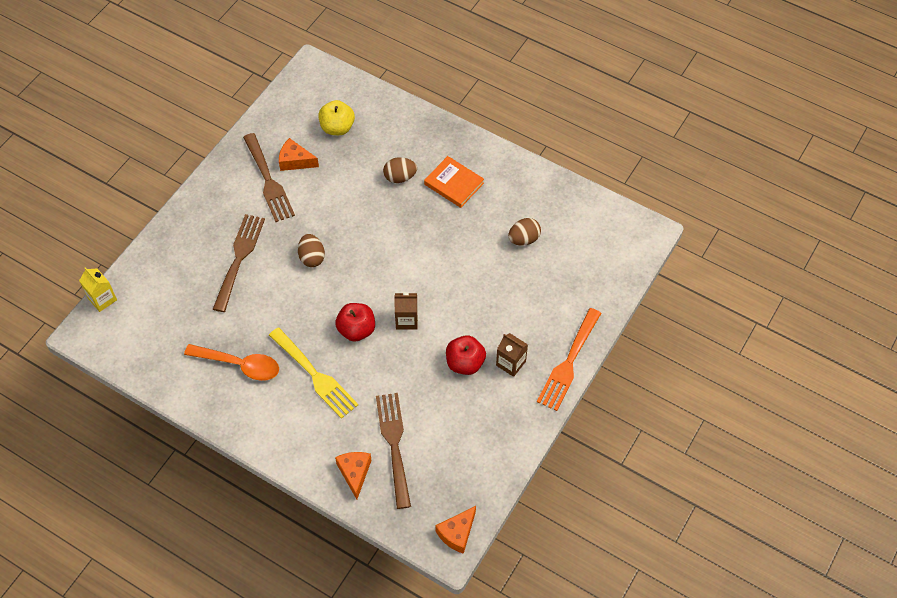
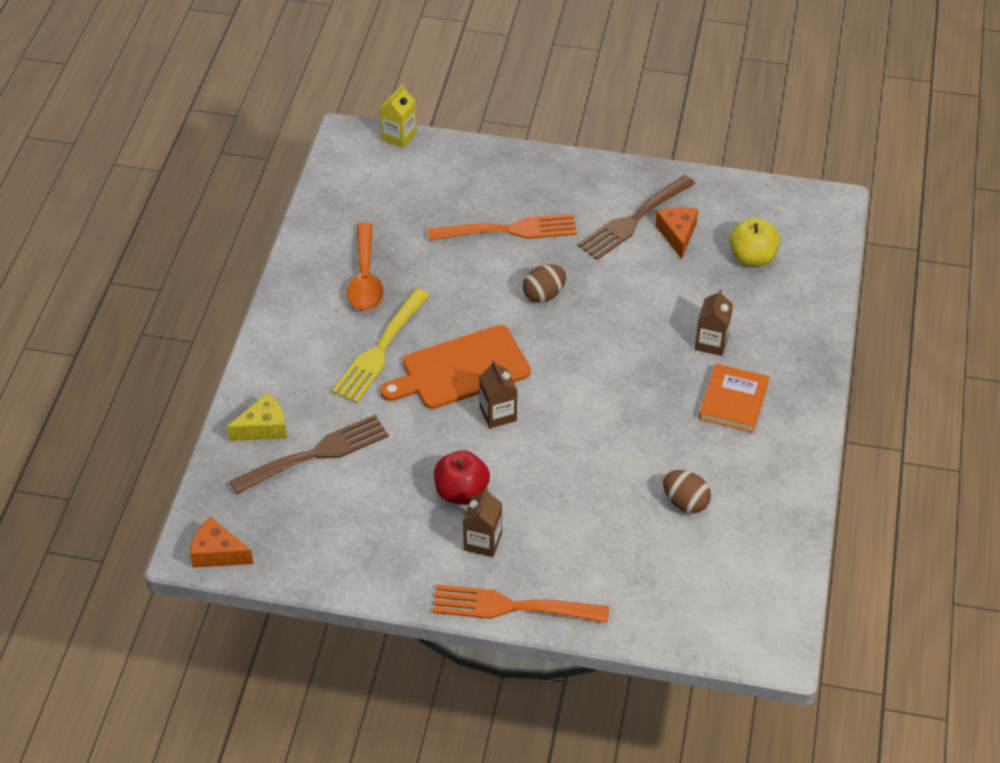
camera: 70 degrees right, 10 degrees down
(239, 259) = (508, 230): brown fork -> orange fork
(354, 473) = (263, 428): orange cheese -> yellow cheese
(356, 330) = (461, 369): red apple -> orange cutting board
(400, 177) = (711, 342): brown egg -> brown carton

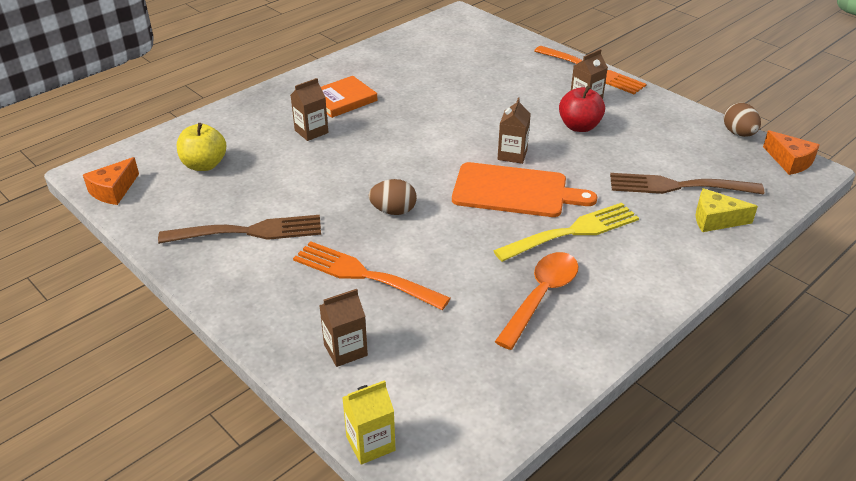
camera: 145 degrees left, 10 degrees down
(467, 176) = (345, 350): none -> brown carton
(677, 235) = (232, 205): orange cheese -> orange cheese (113, 190)
(685, 502) = (437, 72): brown egg -> brown egg (738, 133)

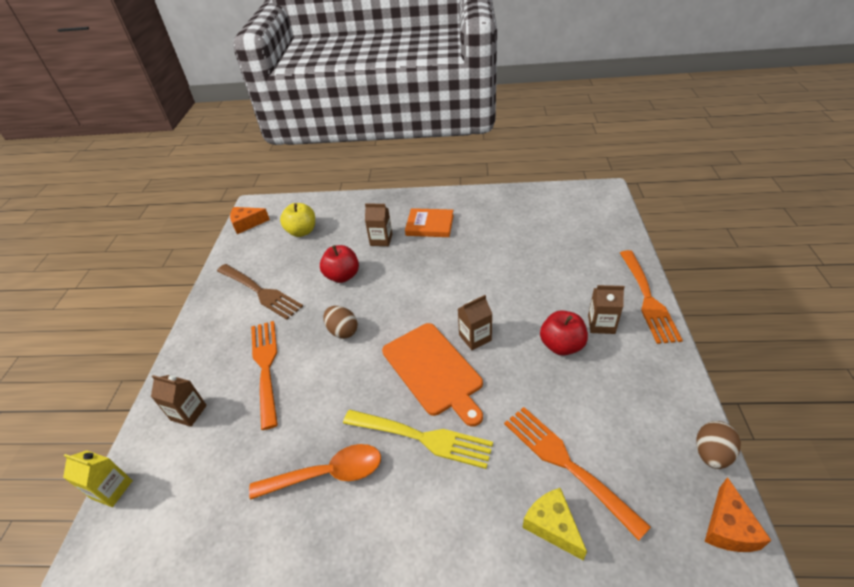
camera: 50 degrees right, 5 degrees up
(320, 175) = (342, 276): none -> red apple
(678, 186) = (567, 464): brown fork -> orange fork

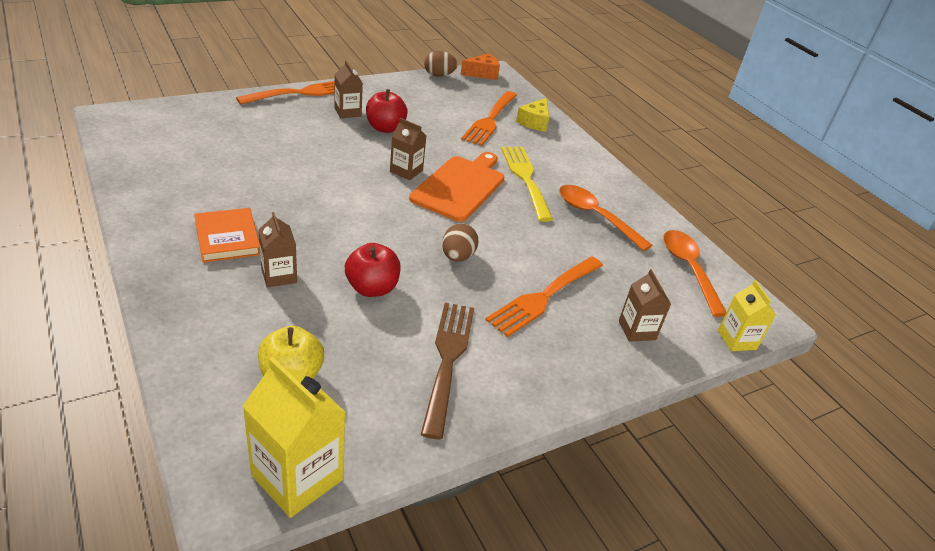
camera: 130 degrees left, 5 degrees down
(201, 518) = (688, 269): none -> orange spoon
(247, 224) = (297, 477): orange cheese -> yellow carton

